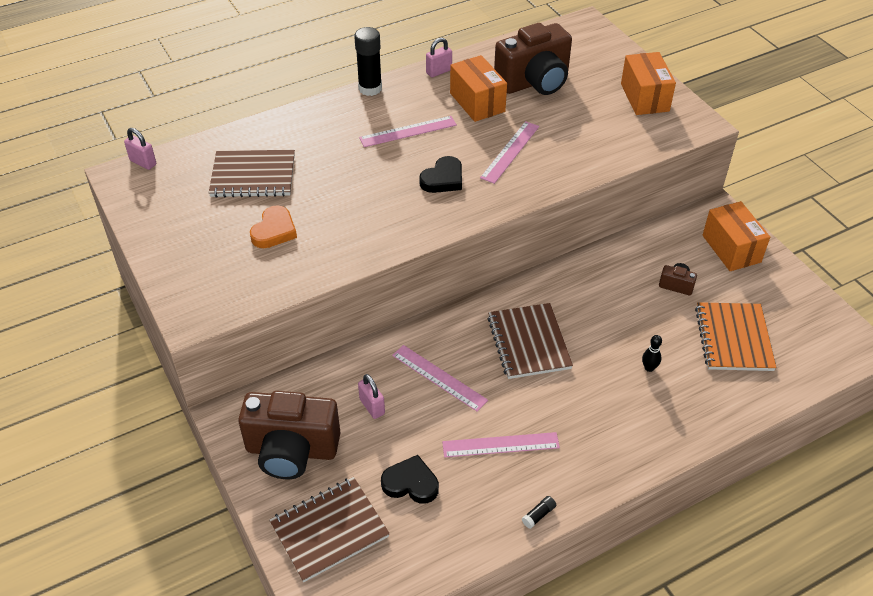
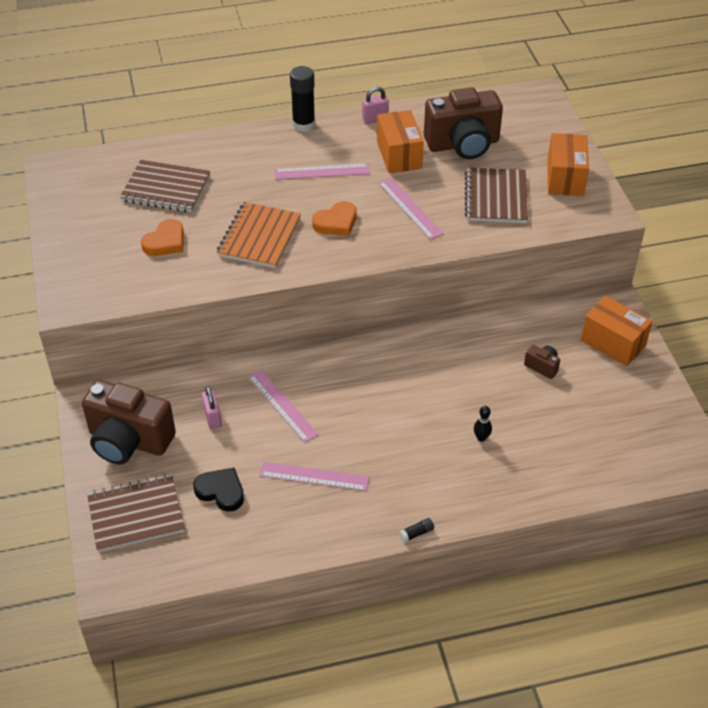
camera: 15 degrees right, 0 degrees up
(143, 162) = (75, 159): pink padlock -> none
(443, 179) = (336, 222): black heart -> orange heart
(510, 152) = (410, 208): pink ruler -> pink ruler turned 75 degrees counterclockwise
(529, 342) = (377, 391): brown notebook -> brown notebook (496, 198)
(538, 515) = (323, 544): black glue stick -> black glue stick (416, 533)
(731, 249) = (613, 343): orange box -> orange box turned 45 degrees counterclockwise
(733, 338) = (576, 428): orange notebook -> orange notebook (259, 237)

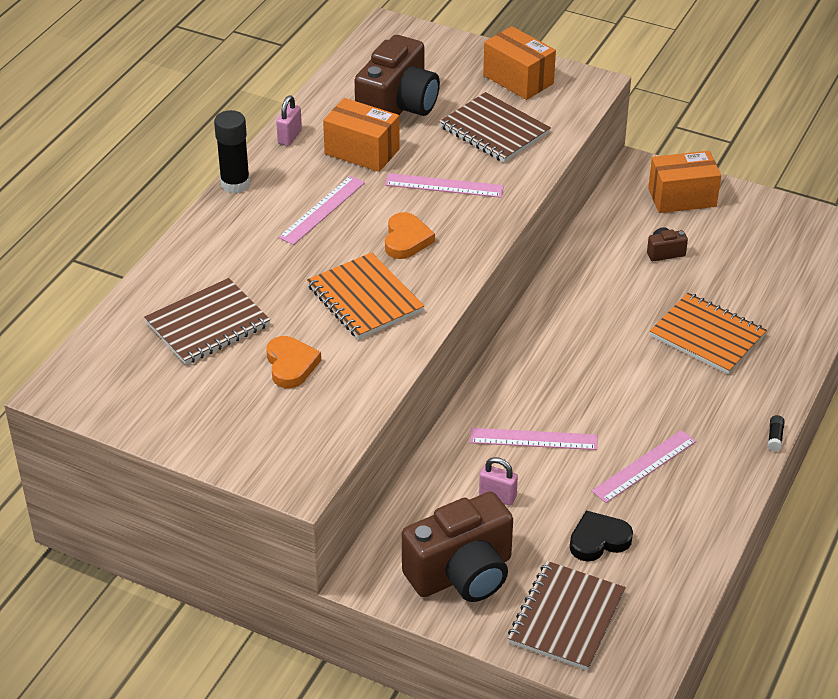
camera: 50 degrees left, 5 degrees down
(481, 438) = (707, 336): black bowling pin -> orange notebook

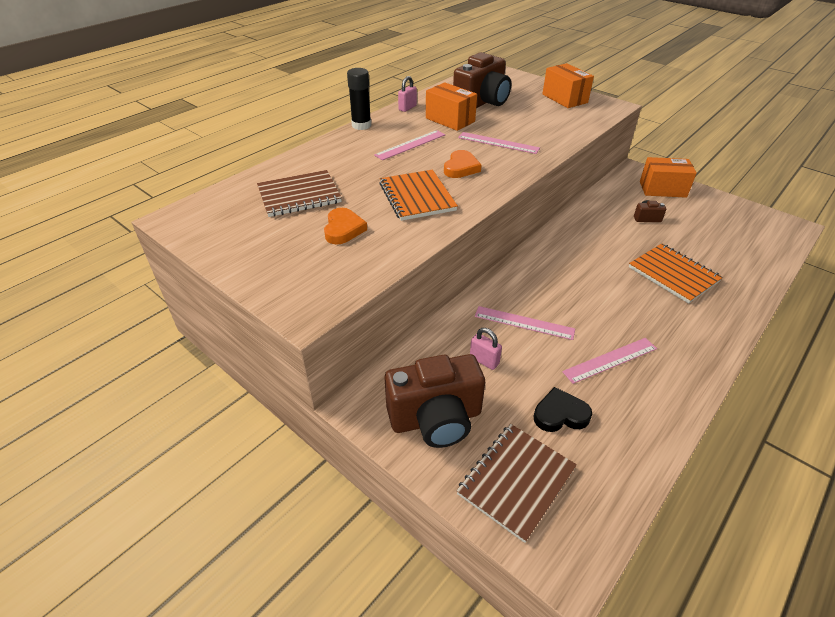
camera: 15 degrees right, 0 degrees up
(494, 130) = (541, 120): brown notebook -> none
(775, 437) = (726, 358): black glue stick -> none

